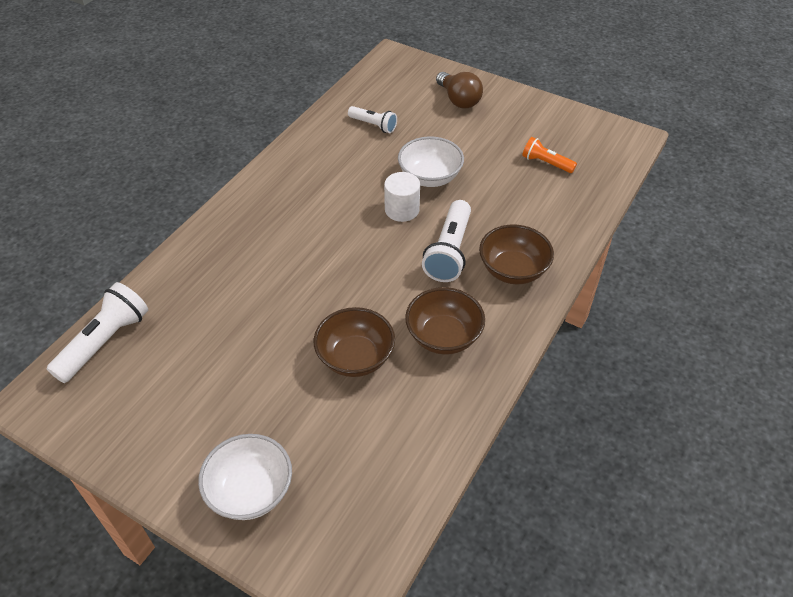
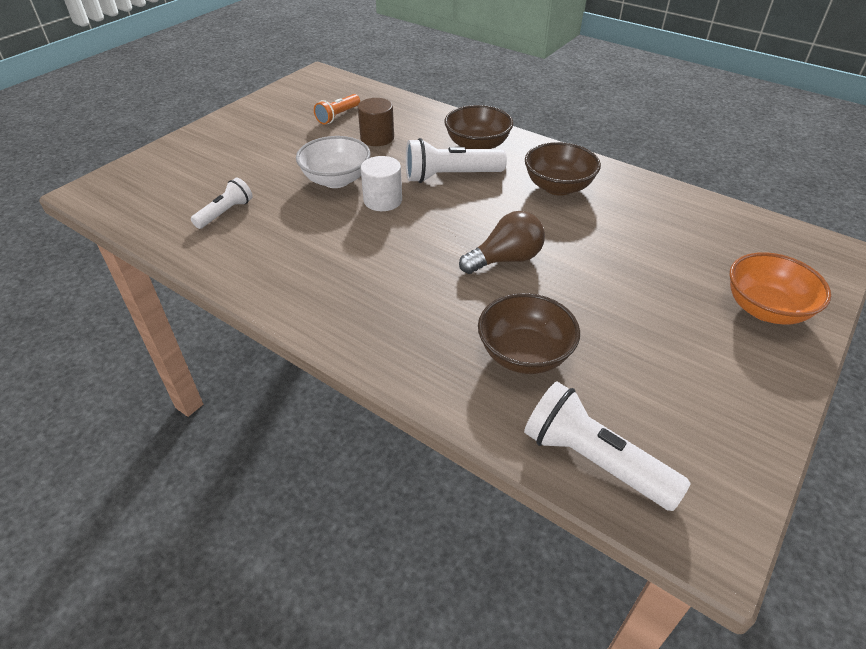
camera: 85 degrees left, 5 degrees down
(250, 491) = (765, 309): white bowl -> orange bowl
(355, 357) = (590, 239): brown bowl -> brown bowl (524, 354)
(449, 252) = (450, 176): white flashlight -> white flashlight turned 150 degrees clockwise
(458, 100) = (211, 153): brown light bulb -> brown light bulb (505, 259)
(510, 195) = (377, 138): none -> brown cylinder

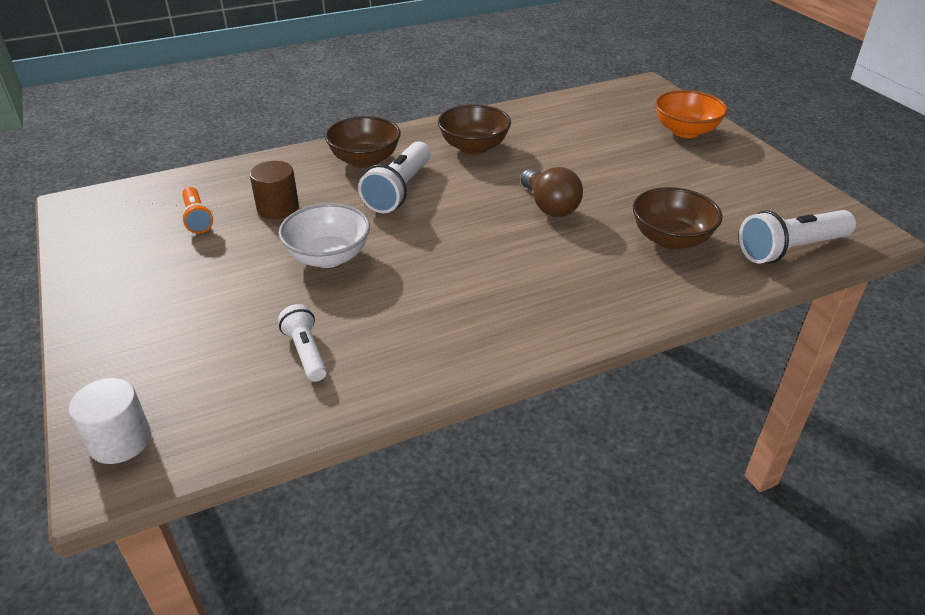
camera: 60 degrees left, 5 degrees down
(383, 200) = (398, 240): white cylinder -> white cylinder (120, 441)
(505, 259) = (549, 206): brown light bulb -> brown light bulb turned 150 degrees clockwise

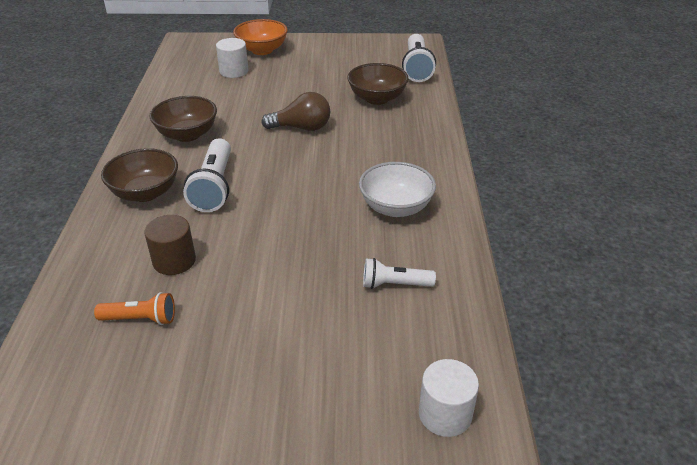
camera: 65 degrees left, 0 degrees up
(328, 257) = (278, 246): white bowl -> white bowl (396, 207)
(399, 190) = (214, 187): white flashlight -> white flashlight turned 45 degrees clockwise
(619, 130) = (234, 71): none -> white cylinder

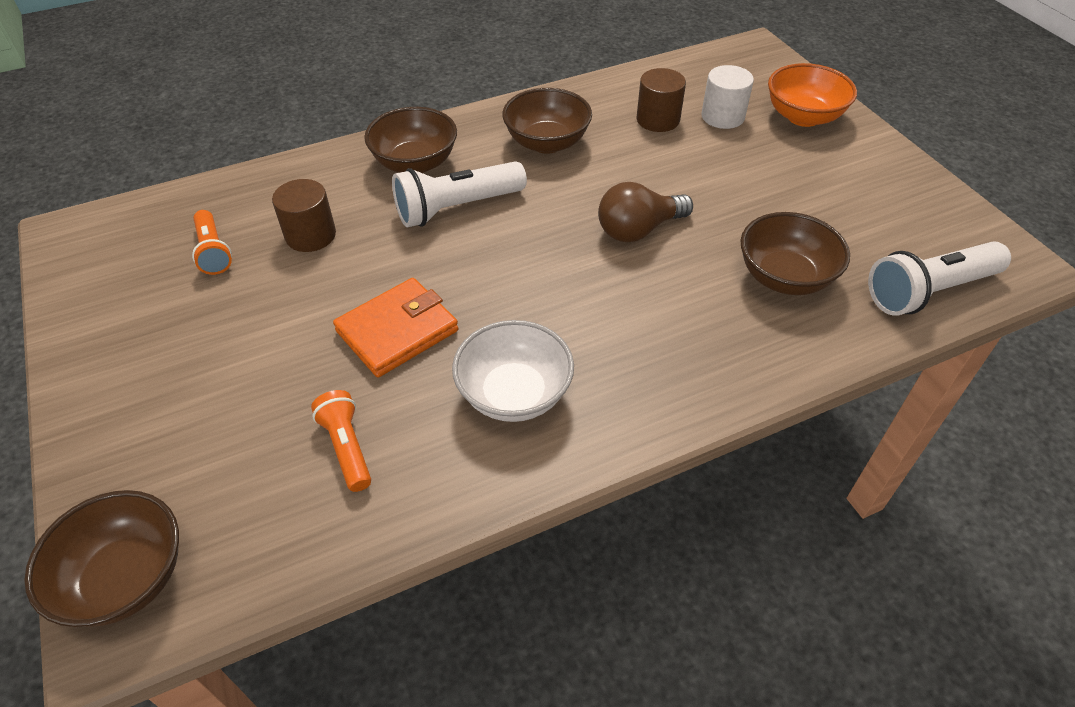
camera: 65 degrees right, 10 degrees up
(212, 91) = (658, 119): none -> brown cylinder
(301, 128) = (638, 230): brown light bulb -> brown light bulb turned 90 degrees clockwise
(309, 240) = (397, 331): none -> orange wallet
(394, 284) = (347, 447): white flashlight -> orange flashlight
(445, 414) = (126, 578): white cylinder -> brown bowl

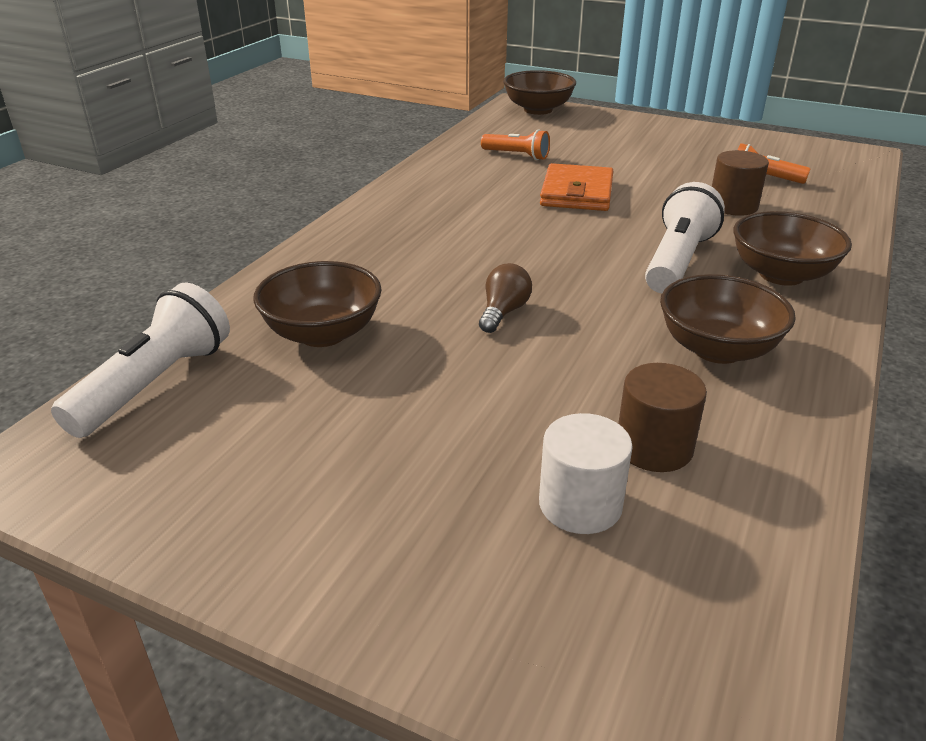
camera: 140 degrees right, 15 degrees down
(514, 394) = (459, 198): white bowl -> none
(638, 230) = (503, 312): brown light bulb -> brown light bulb, size x0.67
(803, 116) = (460, 581): orange bowl -> none

